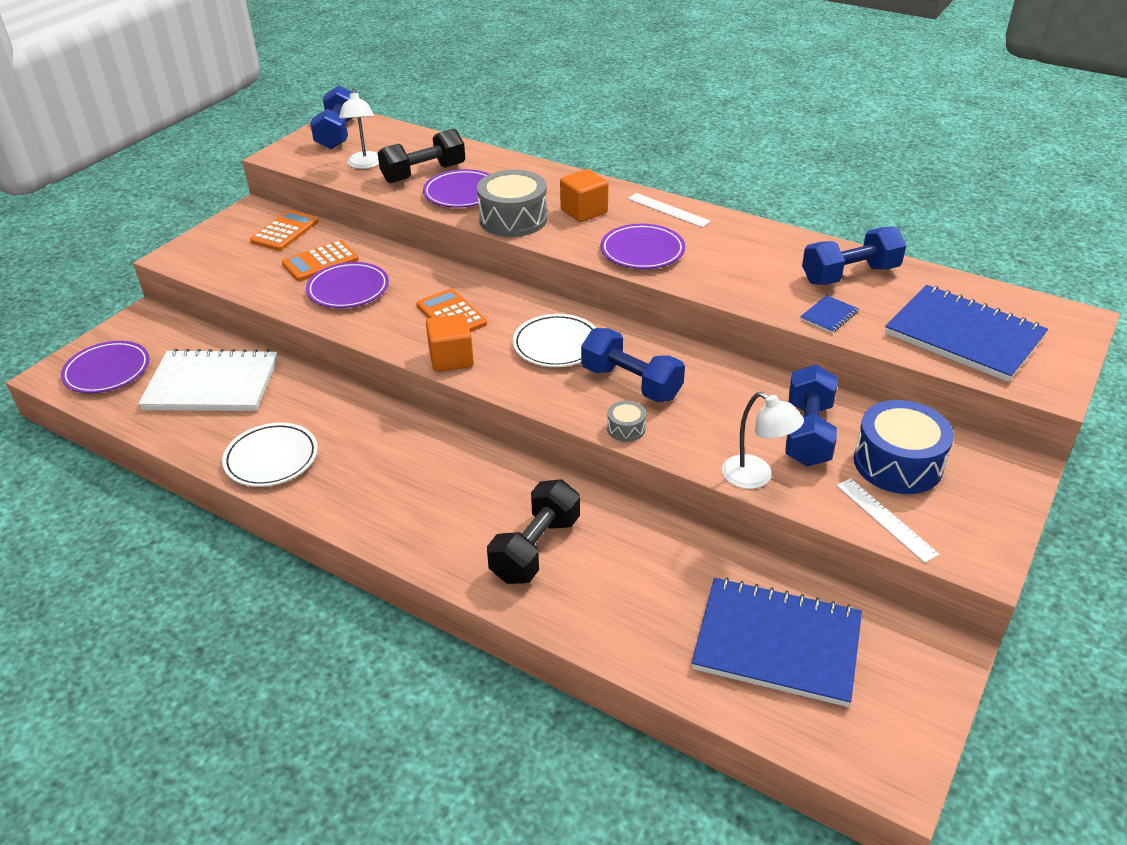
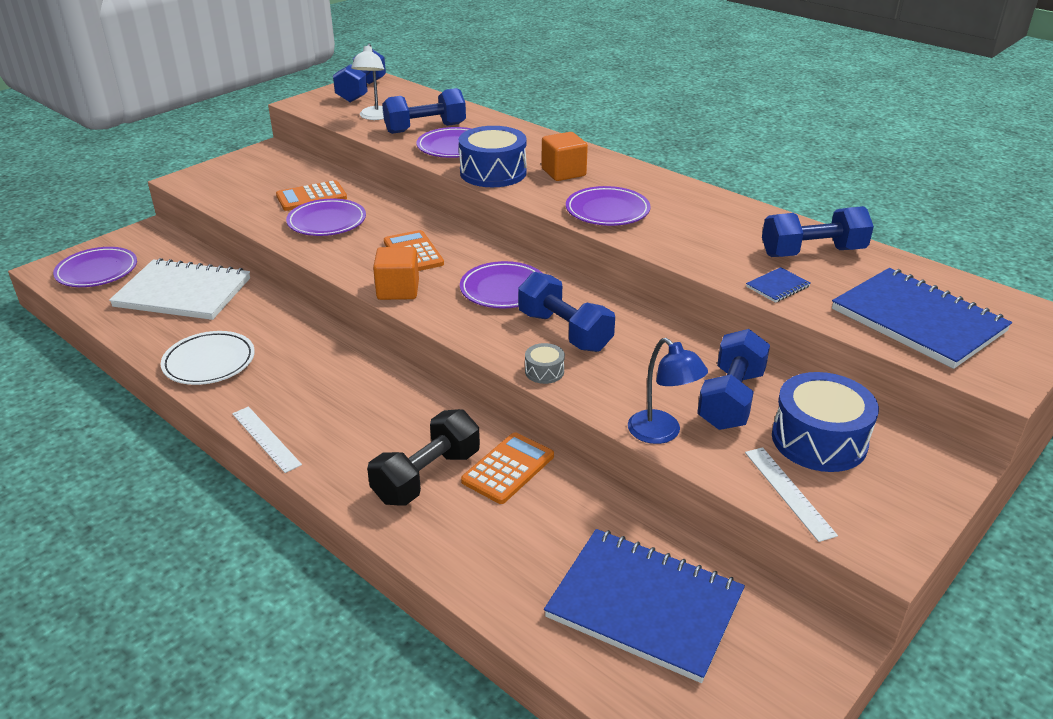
camera: 10 degrees right, 5 degrees down
(285, 231) = (290, 169): orange calculator -> orange calculator (508, 468)
(423, 173) = (425, 128): black dumbbell -> blue dumbbell
(513, 219) = (493, 172): grey drum -> blue drum
(556, 345) = (503, 290): white plate -> purple plate
(668, 210) = (646, 179): white ruler -> white ruler (266, 438)
(756, 477) = (662, 433): white lamp -> blue lamp

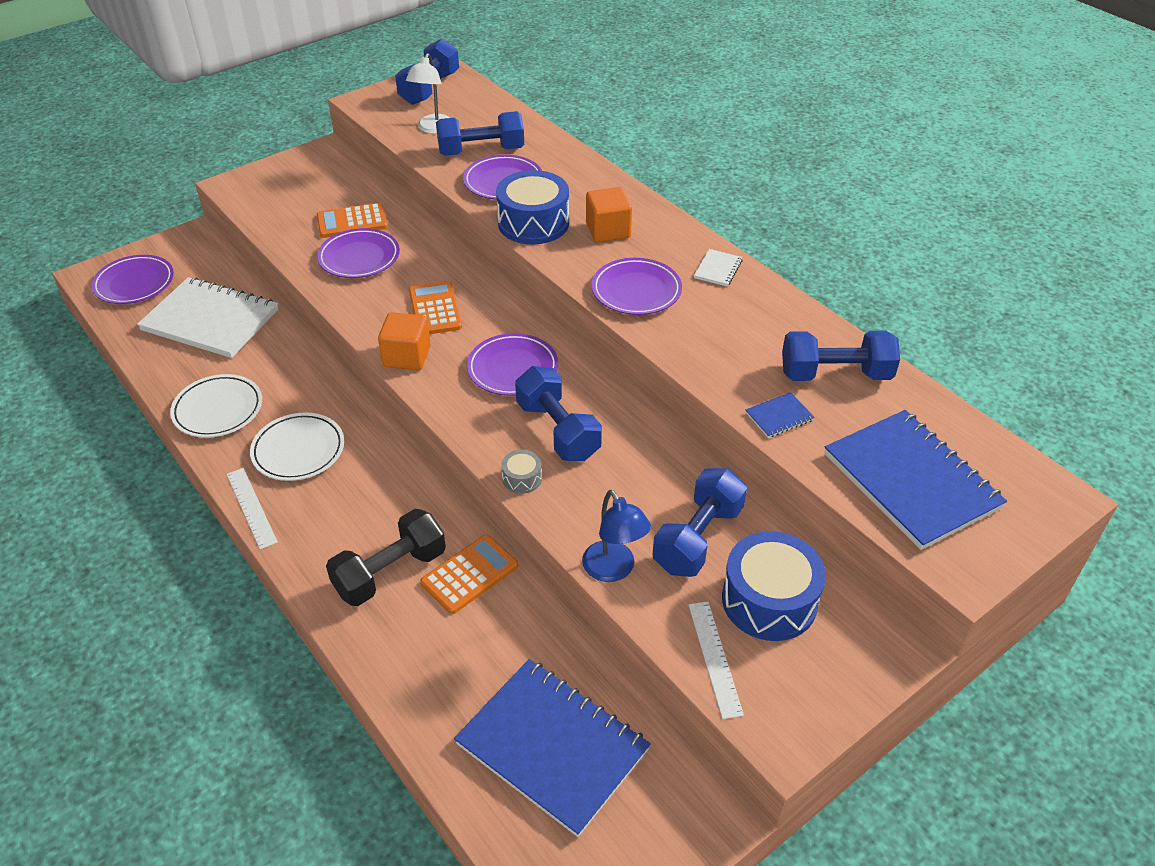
camera: 10 degrees right, 10 degrees up
(302, 386) = (298, 450): none -> white plate
(674, 190) = (718, 269): none -> white notebook

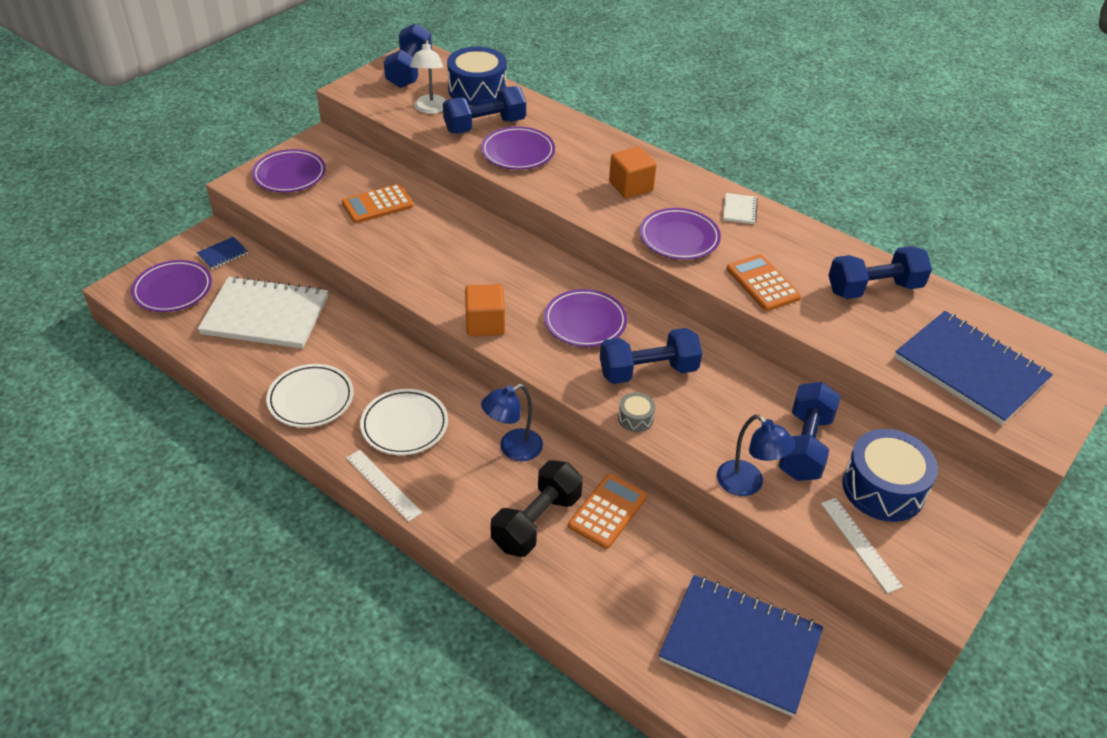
camera: 15 degrees left, 0 degrees up
(359, 257) = (400, 238): purple plate -> purple plate (289, 175)
(398, 492) = (513, 449): none -> blue lamp
(435, 309) = (491, 277): orange calculator -> orange calculator (762, 283)
(533, 223) = (562, 187): blue drum -> blue drum (477, 90)
(558, 430) = (648, 371): blue dumbbell -> blue dumbbell turned 60 degrees counterclockwise
(779, 417) = (844, 331): blue notebook -> blue notebook (223, 254)

